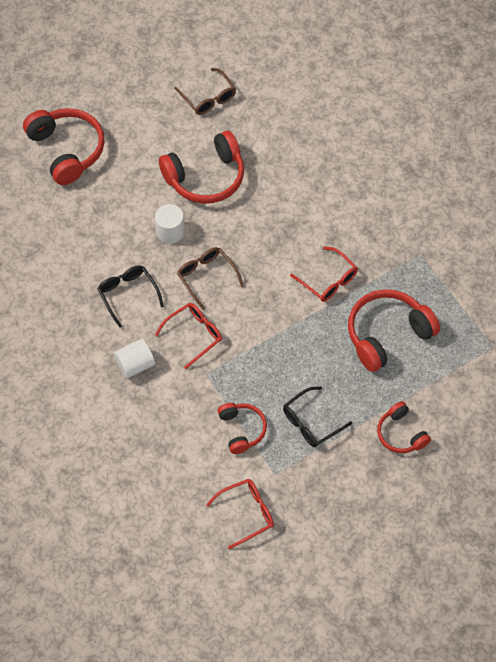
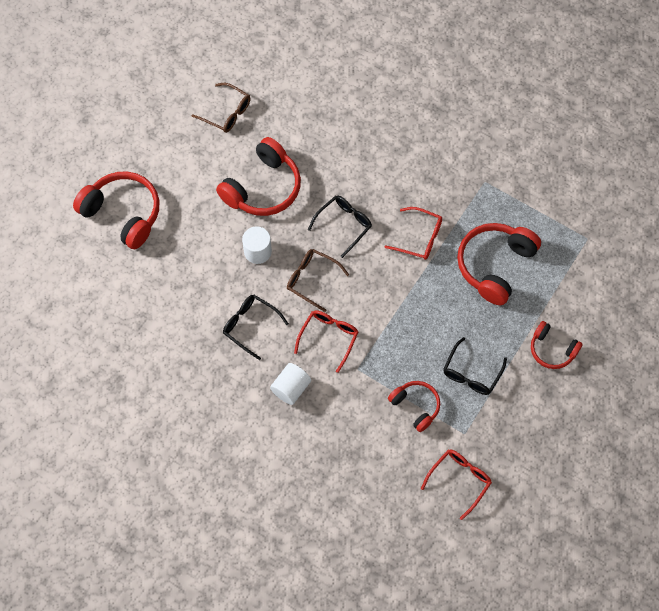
camera: 25 degrees left, 5 degrees up
(263, 240) = (344, 225): none -> black glasses

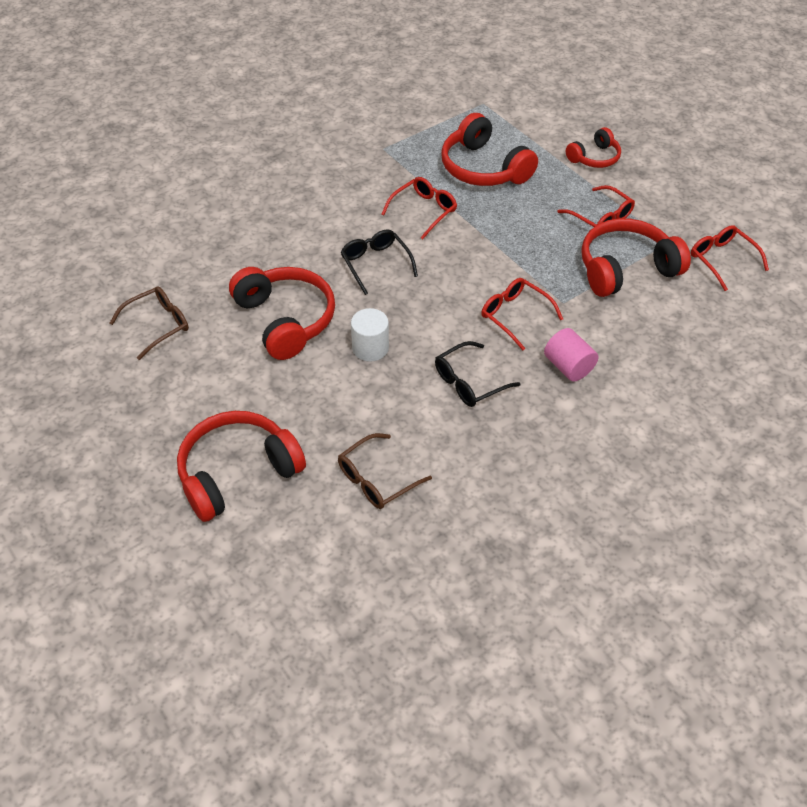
camera: 70 degrees left, 15 degrees down
(291, 388) = (568, 366): white cylinder -> pink cylinder
(311, 280) = (432, 310): brown glasses -> brown glasses (376, 479)
(415, 406) = (625, 269): red headphones -> red headphones, size x1.73
(471, 373) = (601, 218): black glasses -> red glasses

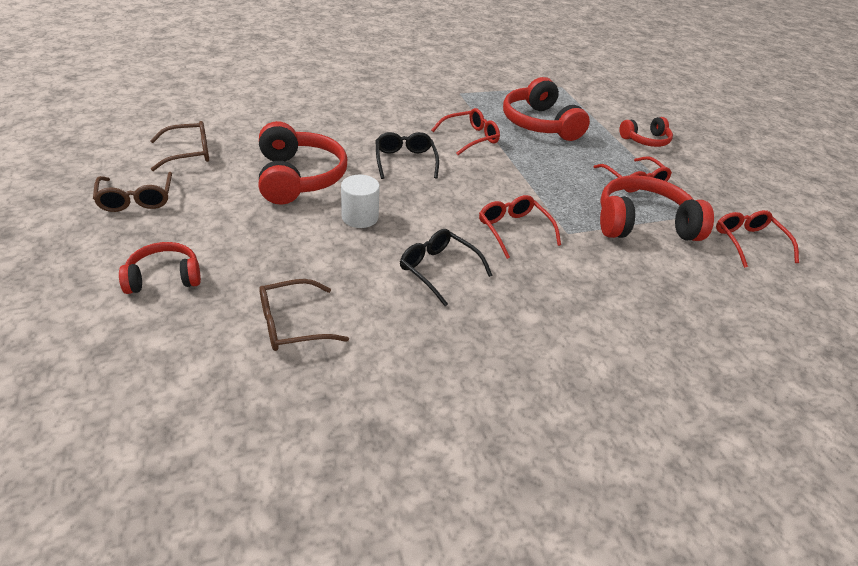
camera: 15 degrees right, 10 degrees down
(149, 398) = (136, 199): none -> brown glasses
(238, 473) = (164, 277): red headphones -> red headphones, size x0.58
(469, 382) = (438, 269): black glasses -> black glasses turned 60 degrees clockwise
(568, 366) = (547, 285): pink cylinder -> none

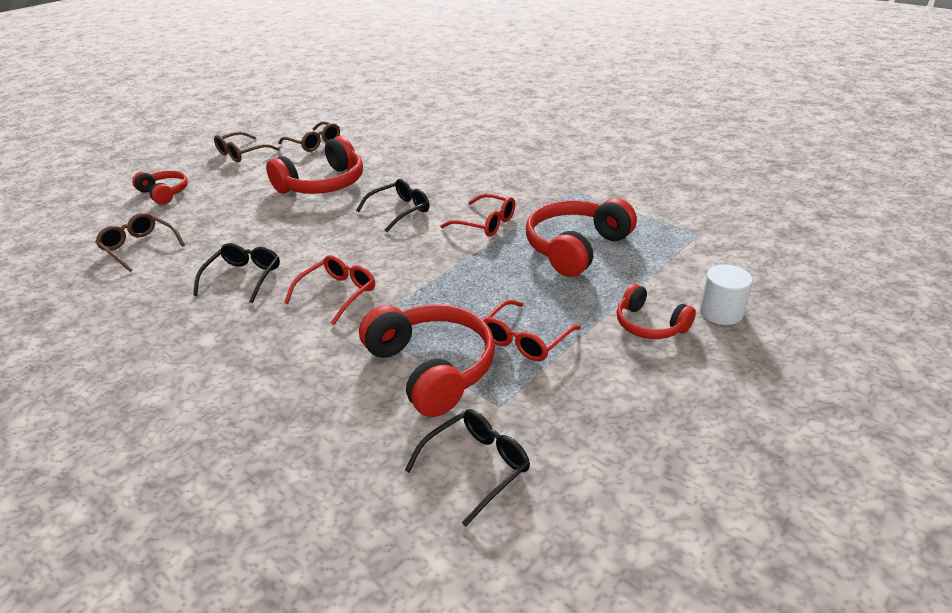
camera: 65 degrees right, 5 degrees down
(360, 217) = (290, 223): white cylinder -> white cylinder (721, 312)
(748, 242) = (477, 466): red glasses -> black glasses

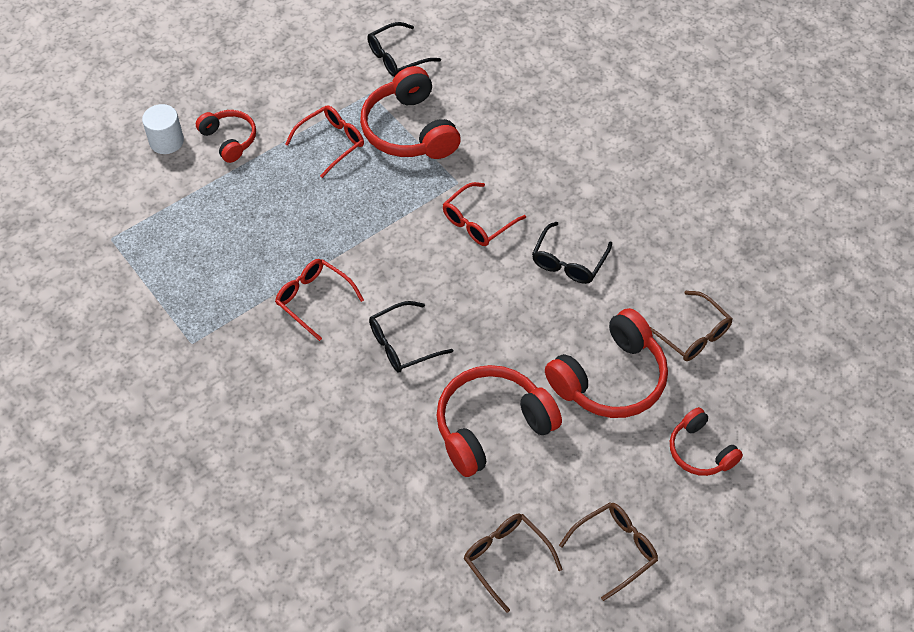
camera: 170 degrees left, 20 degrees up
(576, 248) = (240, 241): red headphones -> red headphones (610, 378)

